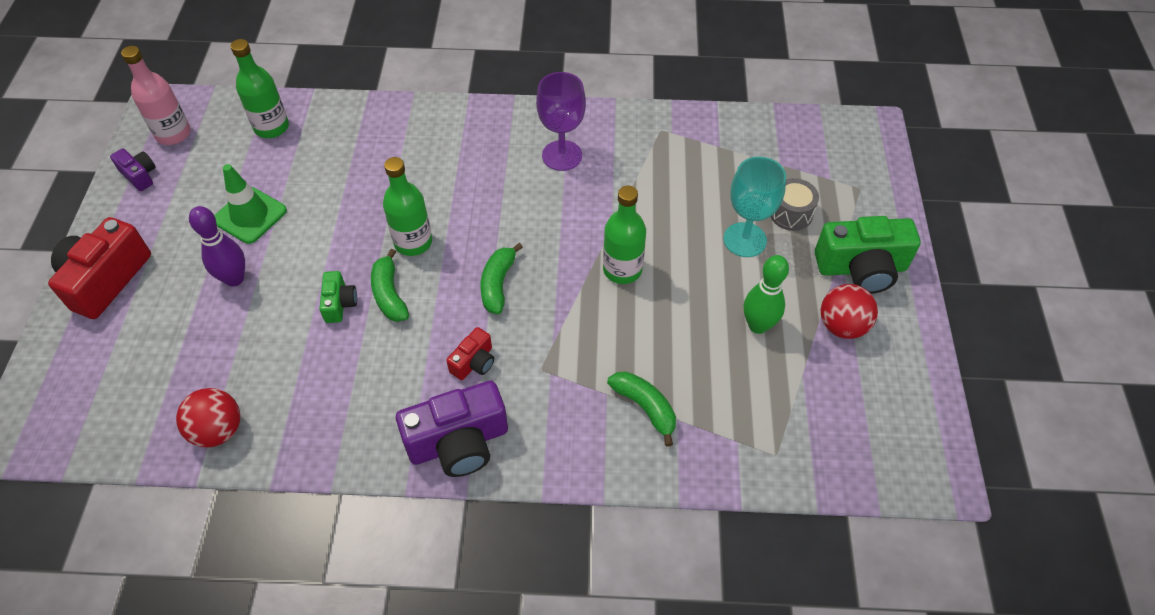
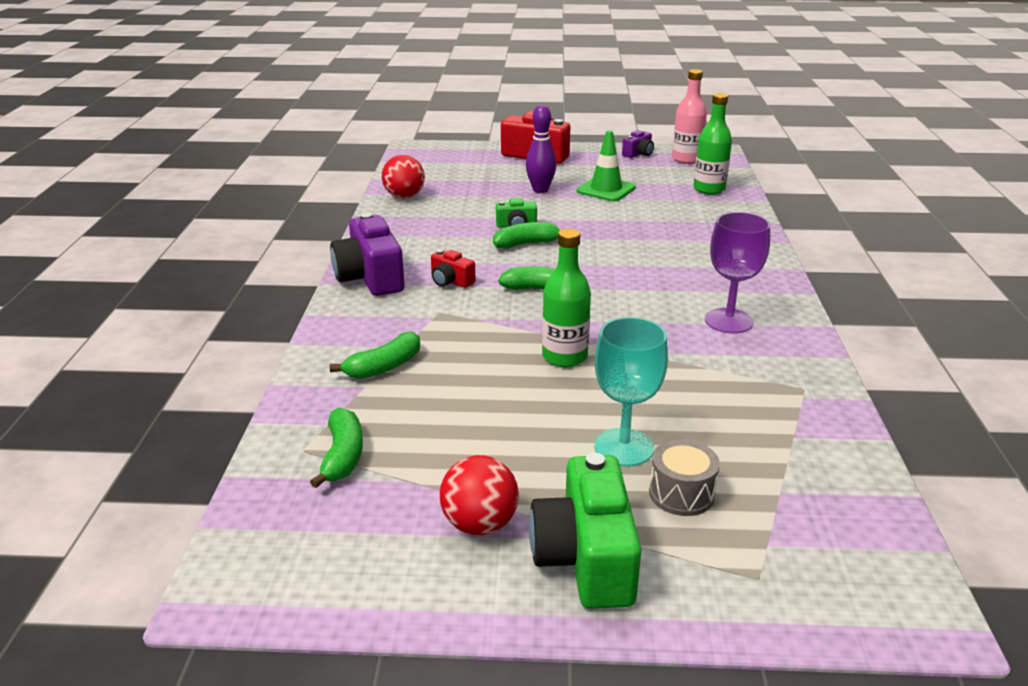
camera: 90 degrees right, 25 degrees down
(413, 242) = (587, 250): green bottle -> none
(758, 325) = (484, 449): green bowling pin -> none
(780, 423) = (342, 456): none -> green banana

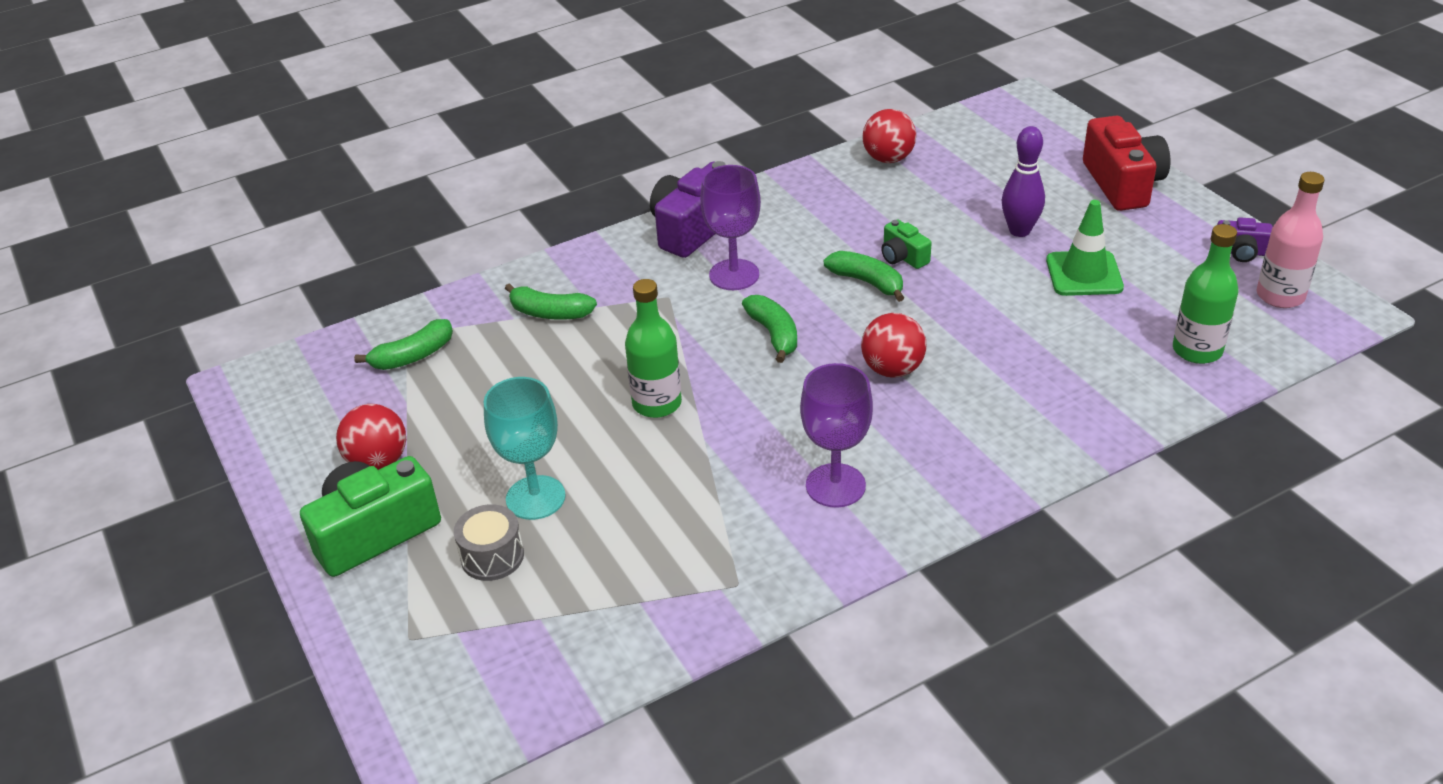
camera: 60 degrees right, 10 degrees up
(451, 281) = (734, 275): red camera -> purple goblet
(629, 266) = (892, 369): none -> red ball

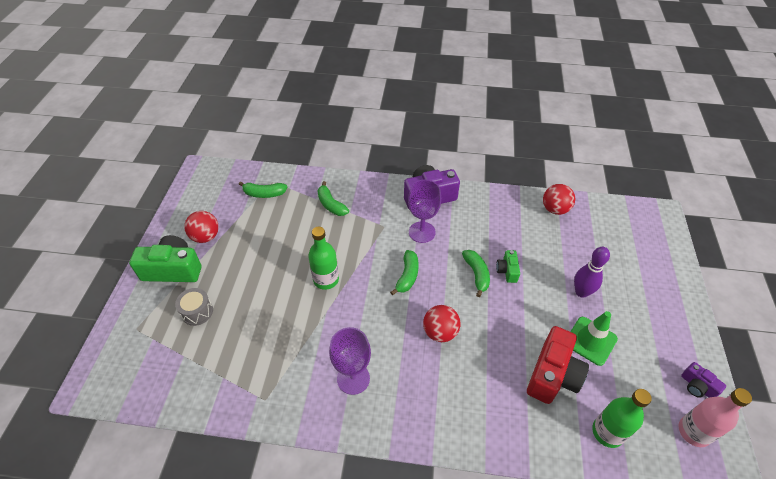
camera: 35 degrees right, 10 degrees up
(535, 498) = (238, 294): turquoise goblet -> none
(1122, 184) = (668, 298): red camera -> red camera (552, 374)

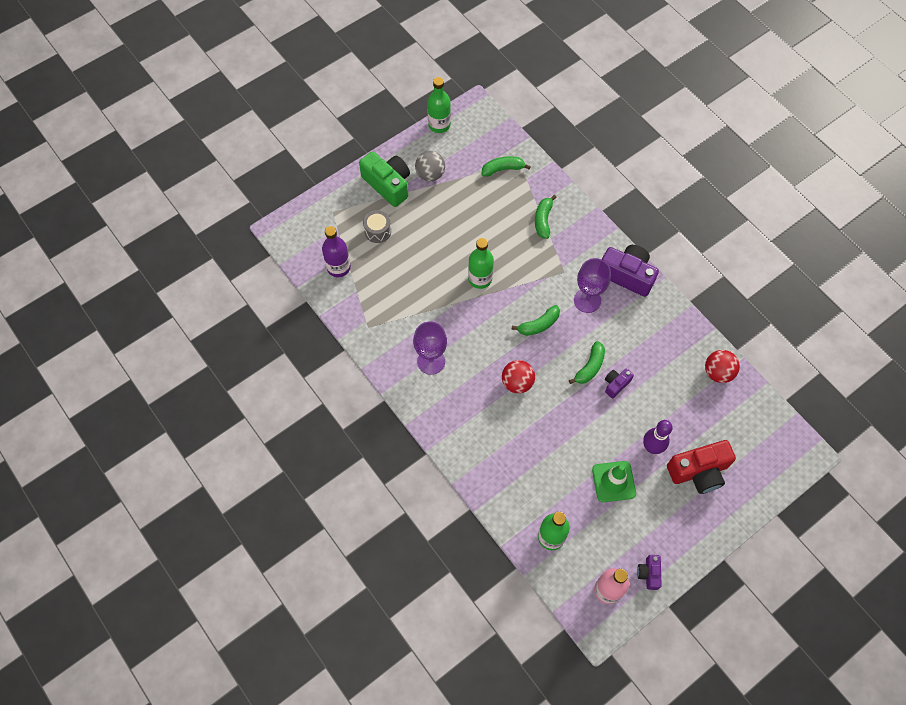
camera: 45 degrees right, 15 degrees up
(180, 199) = (439, 125): none -> green bottle
(185, 371) = (338, 267): none -> purple bottle
(206, 237) = (430, 174): red ball -> grey ball
(264, 194) = (503, 169): green banana -> green banana turned 120 degrees clockwise
(507, 271) = (616, 384): green camera -> purple camera
(552, 374) = (559, 476): red camera -> red camera (698, 471)

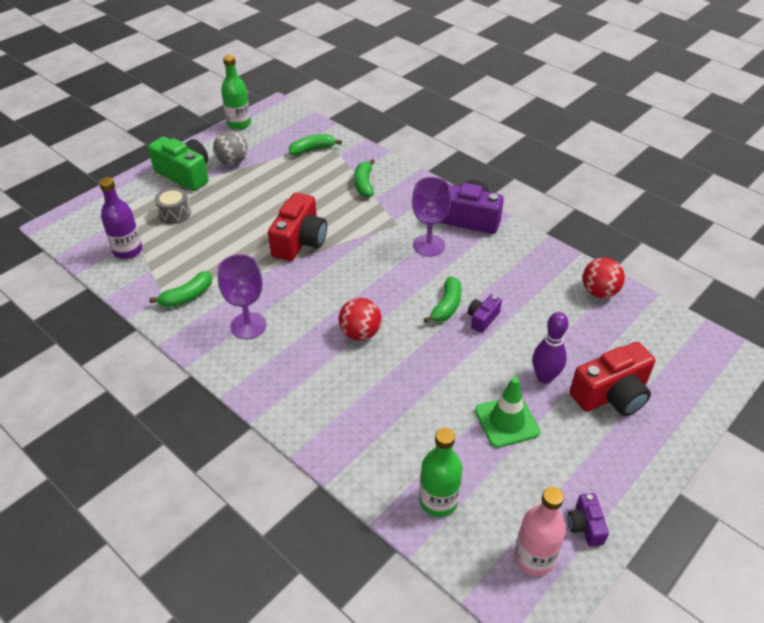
camera: 10 degrees left, 20 degrees down
(480, 279) = (299, 241): green bottle -> red camera
(538, 325) = (376, 274): green banana -> green banana (187, 296)

